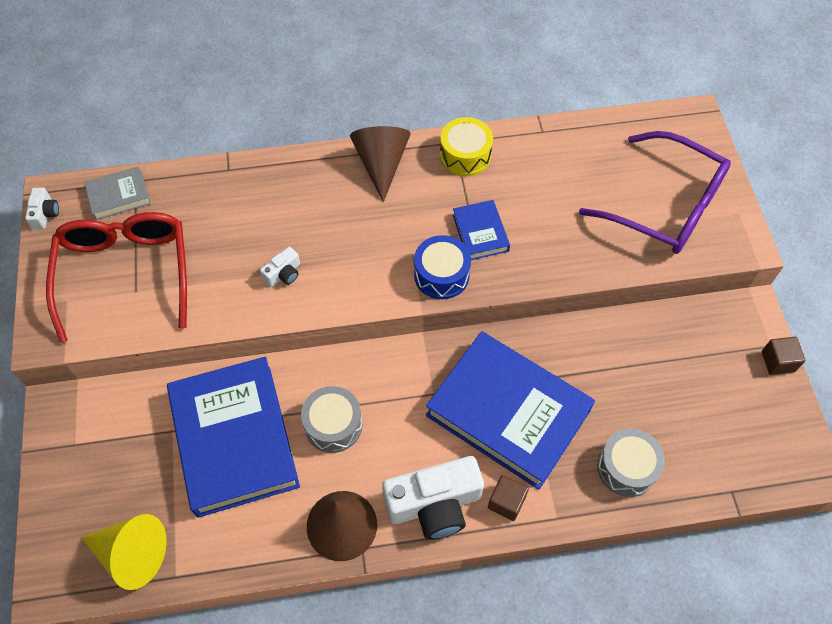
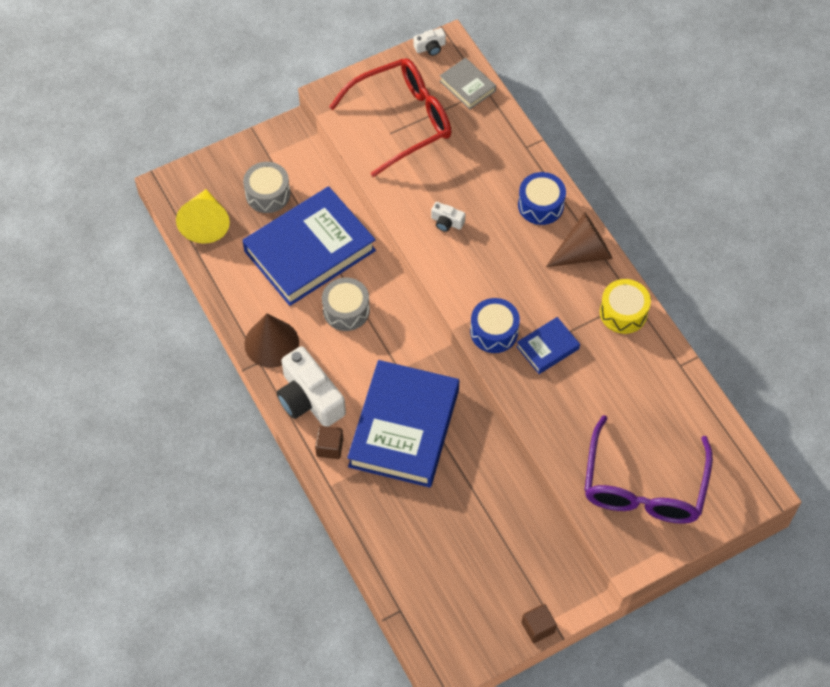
camera: 70 degrees right, 0 degrees up
(306, 181) = (540, 205): none -> blue drum
(626, 468) = (390, 526): grey drum -> grey drum (267, 194)

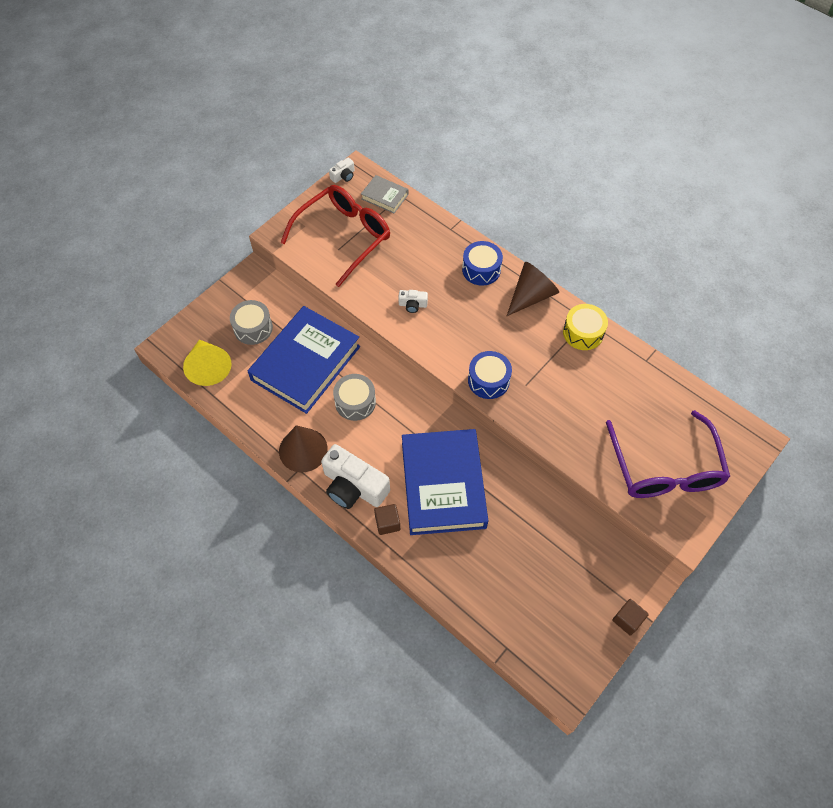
camera: 20 degrees left, 0 degrees up
(547, 347) = (537, 380): blue book -> none

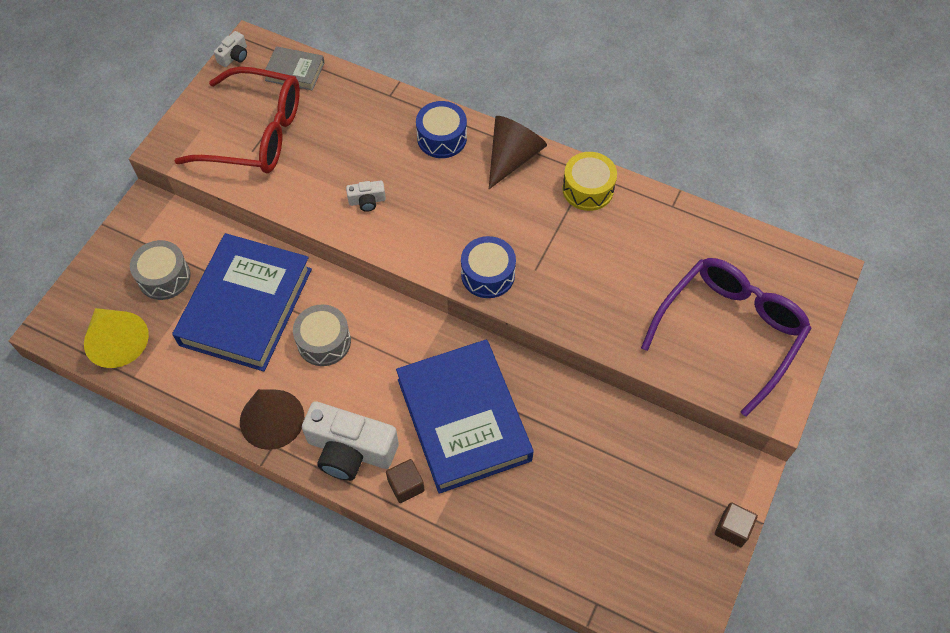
camera: 15 degrees left, 0 degrees up
(344, 237) = (255, 134): red glasses -> red glasses turned 75 degrees clockwise
(664, 468) = (729, 331): purple glasses -> purple glasses turned 120 degrees counterclockwise

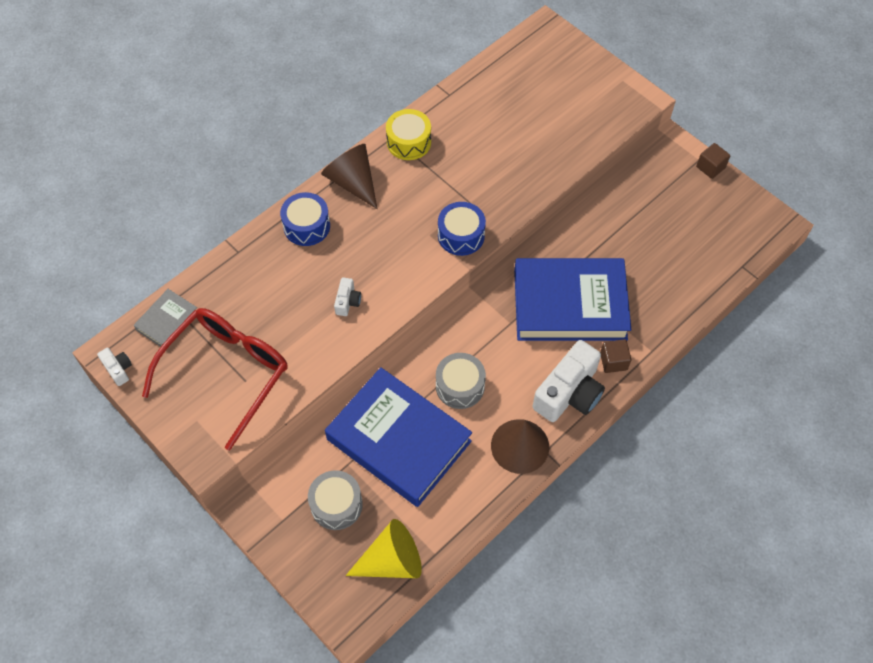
camera: 70 degrees left, 0 degrees up
(729, 331) = (572, 101): purple glasses -> none

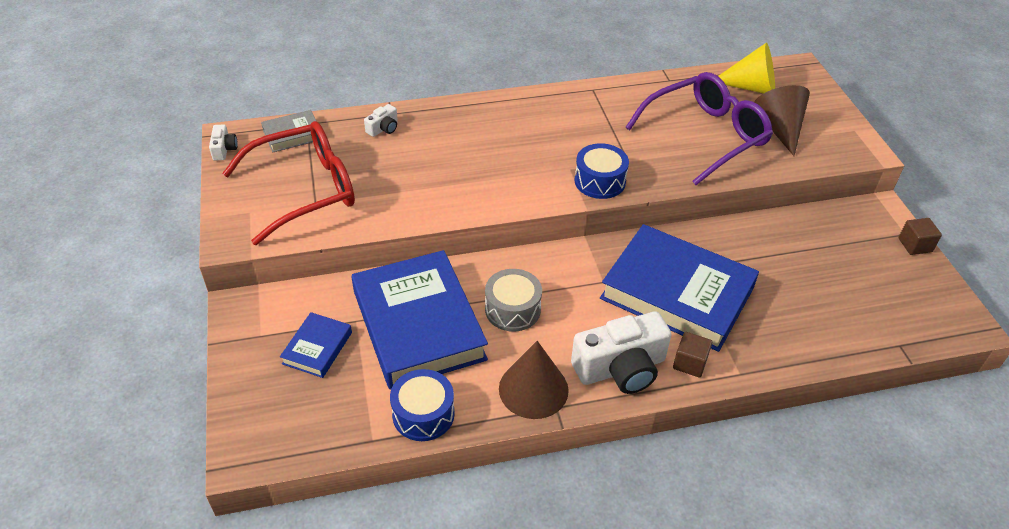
camera: 30 degrees right, 15 degrees down
(306, 226) = (464, 119): blue drum -> blue drum (423, 414)
(336, 505) = (317, 348): grey drum -> blue book
(347, 301) = (453, 185): white camera -> white camera (383, 128)
(352, 182) = (530, 106): brown cone -> brown cone (779, 128)
(391, 560) = (326, 423): yellow cone -> yellow cone (751, 87)
(409, 142) = (604, 98): yellow drum -> none
(514, 144) = (705, 136): none -> purple glasses

